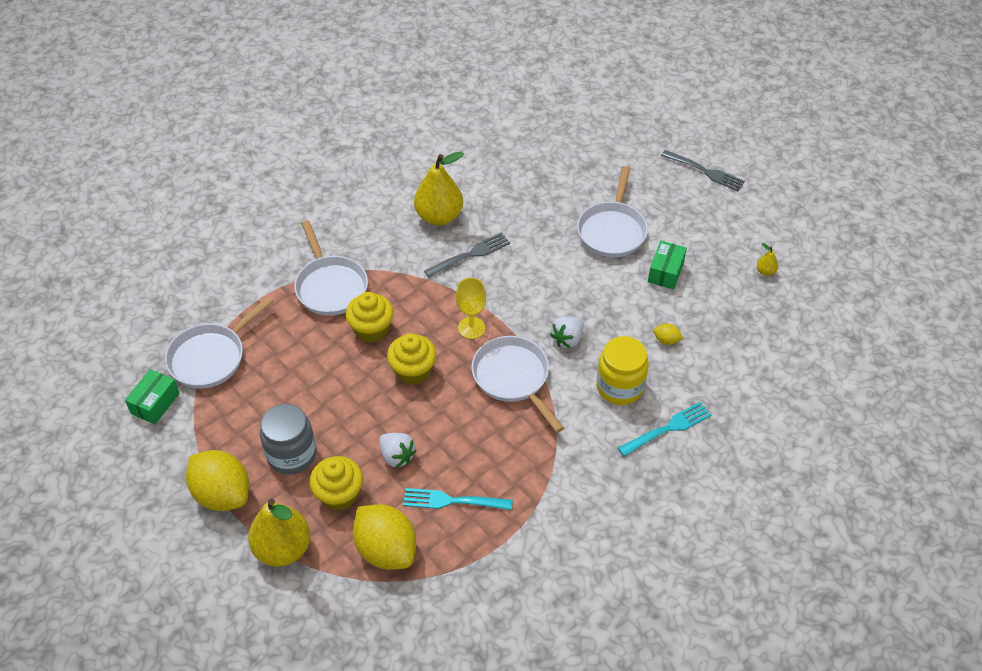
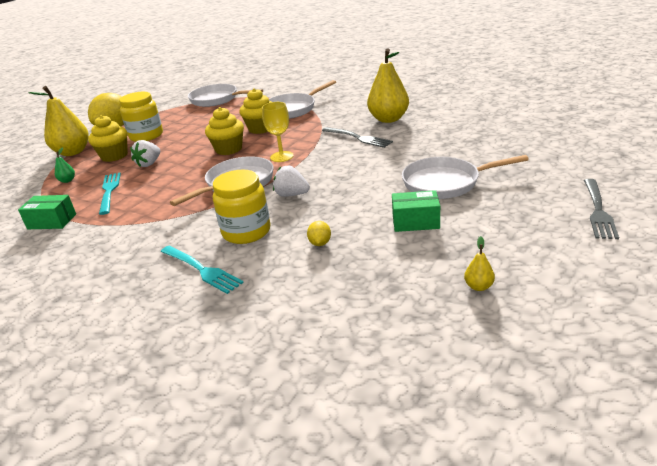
camera: 75 degrees right, 20 degrees down
(155, 403) = (178, 98): green box -> green box (52, 221)
(291, 454) = (146, 136): grey jar -> yellow jar
(386, 550) = (67, 180): yellow lemon -> green pear

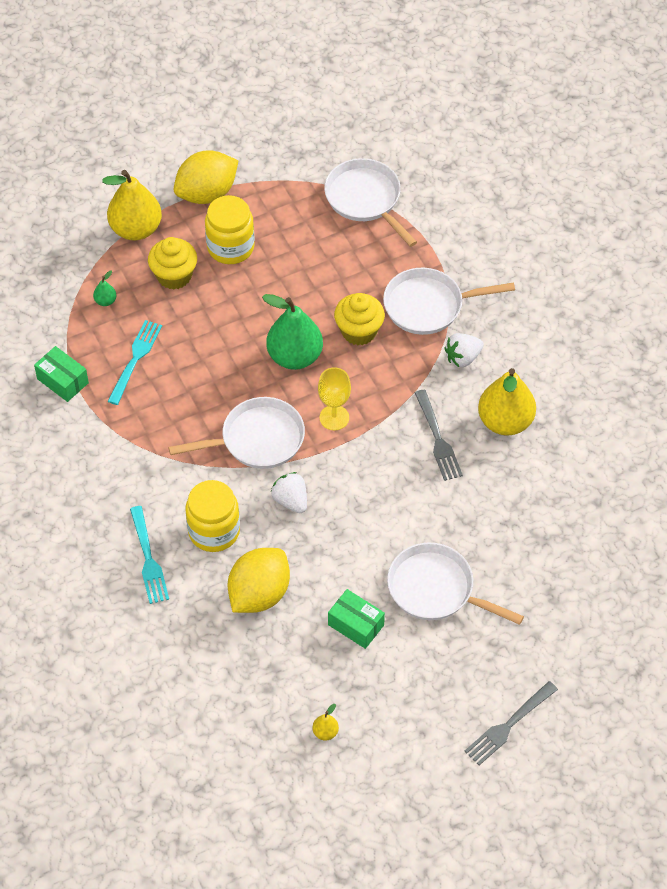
camera: 30 degrees right, 25 degrees up
(149, 164) = (199, 326): white strawberry -> white strawberry (463, 358)
(228, 149) = (294, 356): yellow cupcake -> green pear
(320, 243) = (259, 594): yellow lemon -> yellow lemon, size x2.40

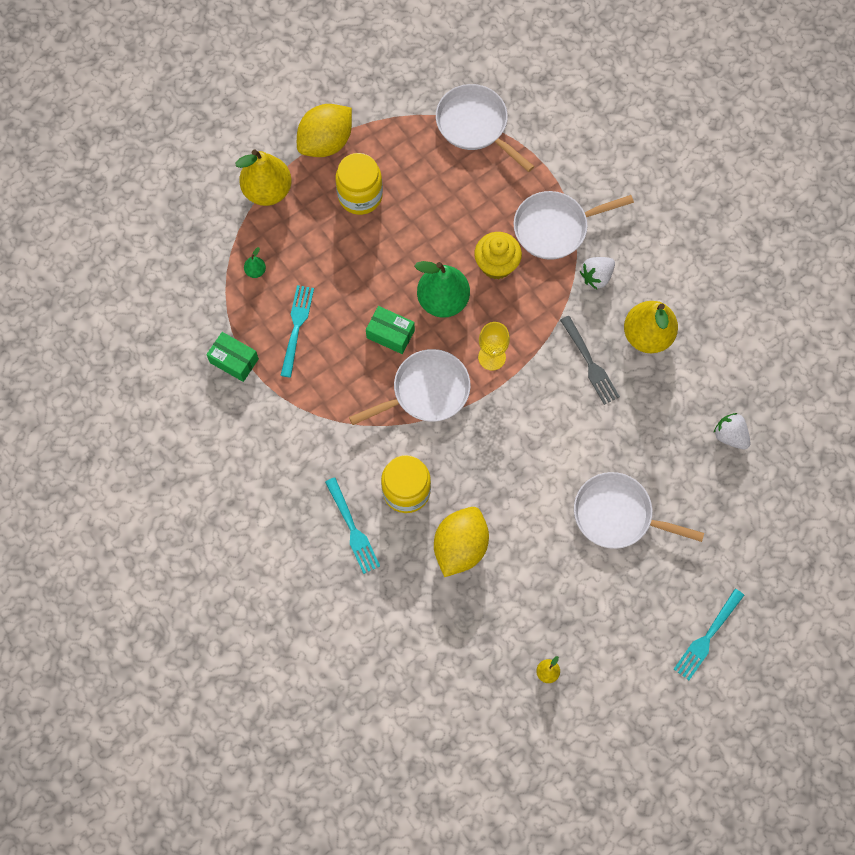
camera: 10 degrees left, 15 degrees up
(174, 276) = (314, 234): yellow cupcake -> none
(291, 500) = (469, 448): white strawberry -> white strawberry (730, 436)
(356, 625) = (553, 562): green box -> green box (390, 334)
(508, 725) = (707, 637): grey fork -> turquoise fork

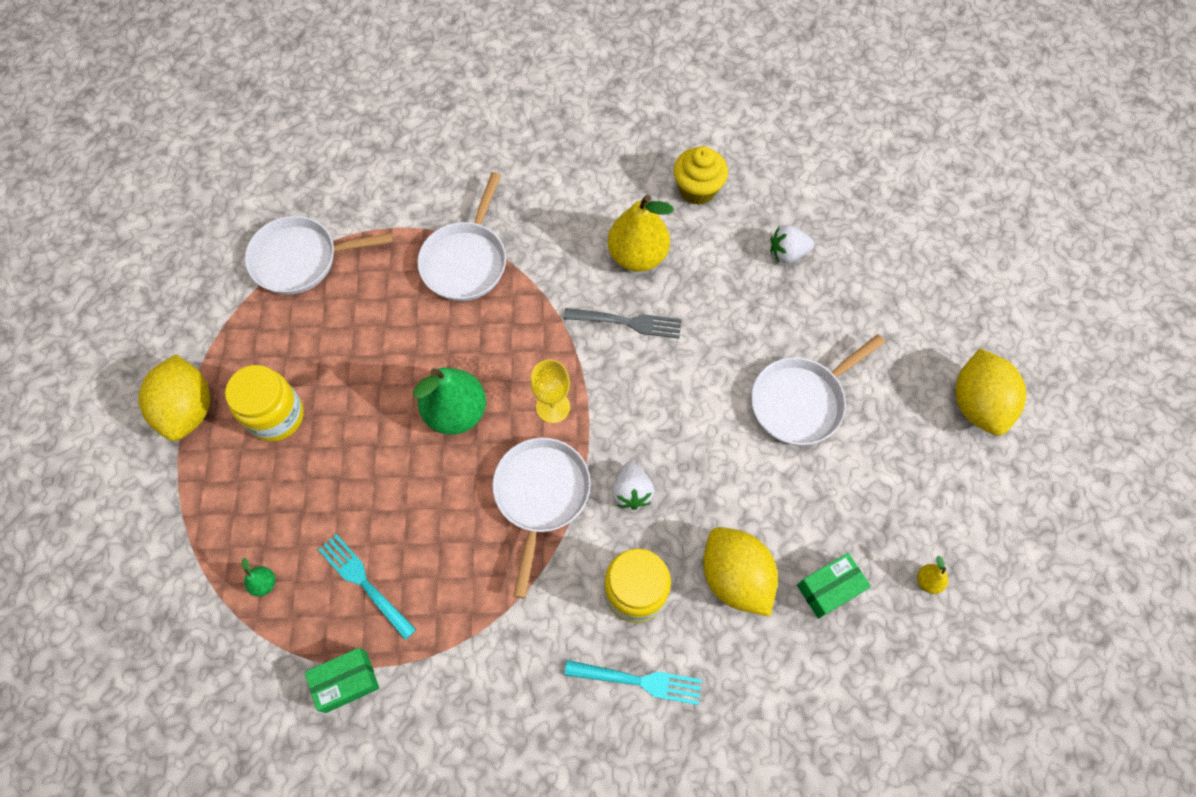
camera: 55 degrees left, 5 degrees down
(267, 190) = (186, 507): yellow pear -> none
(390, 334) = (450, 489): green box -> green box (829, 588)
(496, 264) = (460, 337): yellow cupcake -> yellow cupcake (697, 189)
(596, 276) = (544, 258): white strawberry -> white strawberry (631, 491)
(707, 637) = (977, 404): turquoise fork -> yellow lemon

